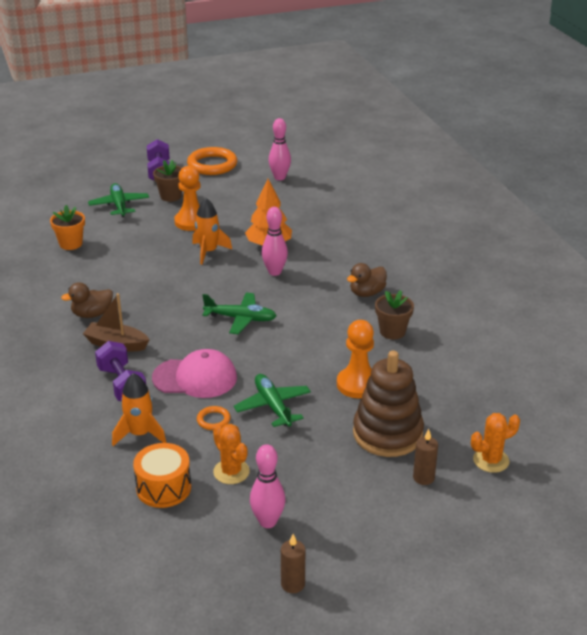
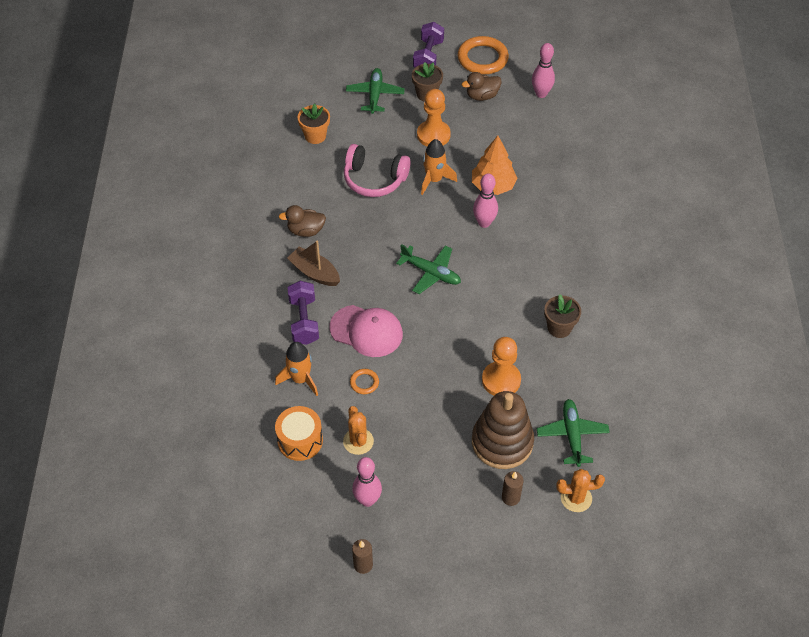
camera: 20 degrees right, 20 degrees up
(147, 263) = (374, 179): none -> pink headphones
(273, 406) = (419, 382): green plane -> green plane (572, 435)
(367, 293) = (557, 273): brown duck -> brown duck (482, 96)

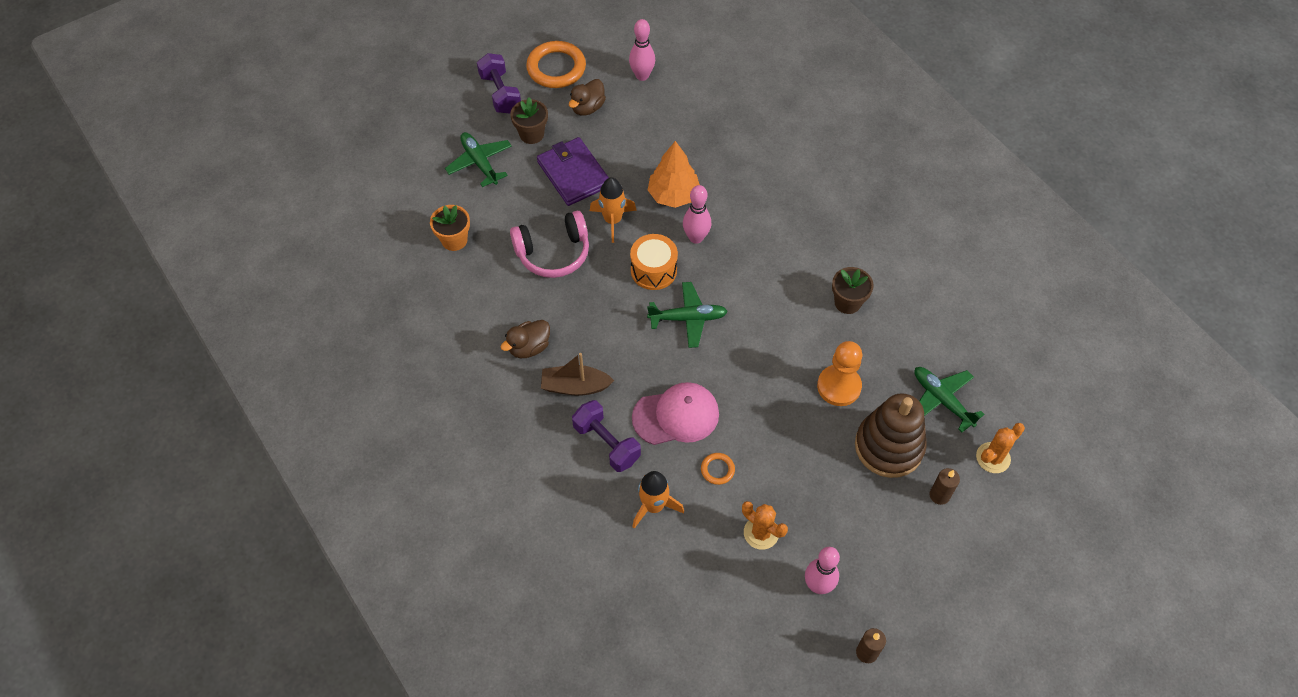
camera: 35 degrees left, 5 degrees up
(300, 440) = (706, 569): orange drum -> orange drum (653, 270)
(433, 135) = (573, 174): orange pawn -> purple wallet

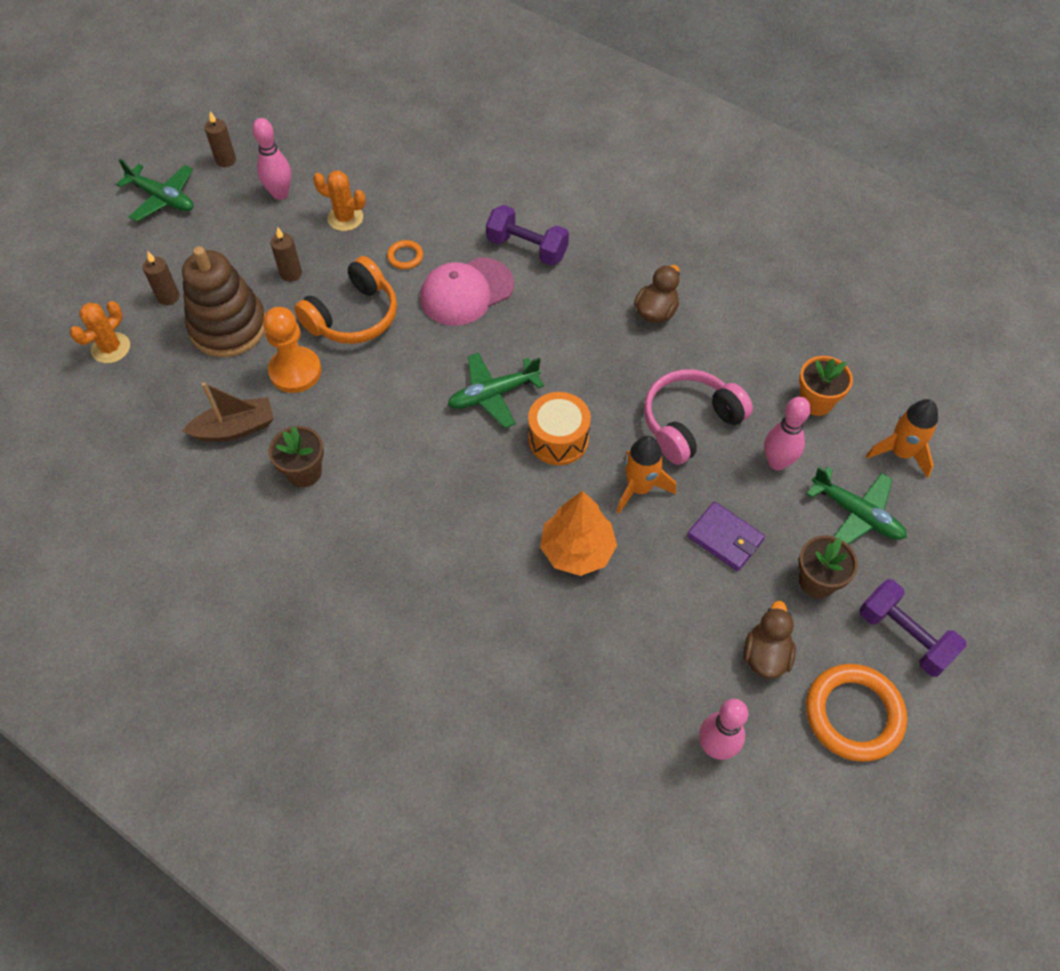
camera: 160 degrees right, 0 degrees up
(573, 174) = (725, 538): purple wallet -> purple wallet, size x0.66
(575, 386) = (585, 289): brown boat -> brown boat (235, 428)
(654, 506) = (457, 211): orange rocket -> orange rocket (901, 453)
(696, 238) = (523, 498): pink bowling pin -> pink bowling pin (777, 462)
(779, 422) = (353, 316): none -> orange headphones
(825, 485) = (291, 273): none -> brown candle
(941, 400) = (173, 391): green plane -> green plane (163, 198)

